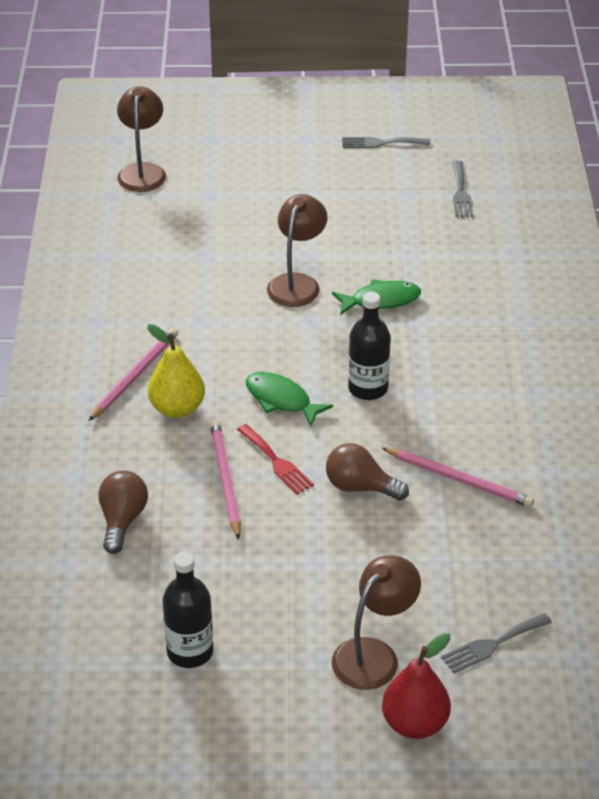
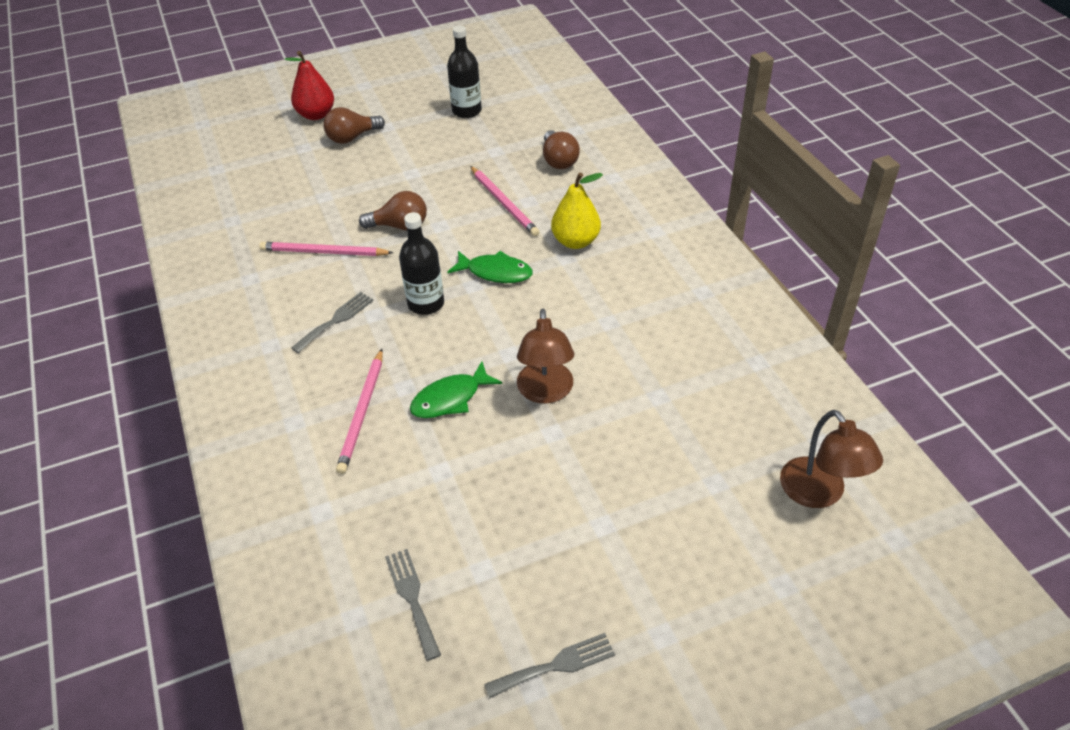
camera: 160 degrees right, 5 degrees up
(135, 375) = (629, 257): pink pencil -> pink pencil (362, 413)
(276, 462) = (473, 225): red fork -> none
(374, 654) = (352, 137): brown lamp -> brown light bulb
(492, 644) = (276, 161): grey fork -> grey fork (336, 320)

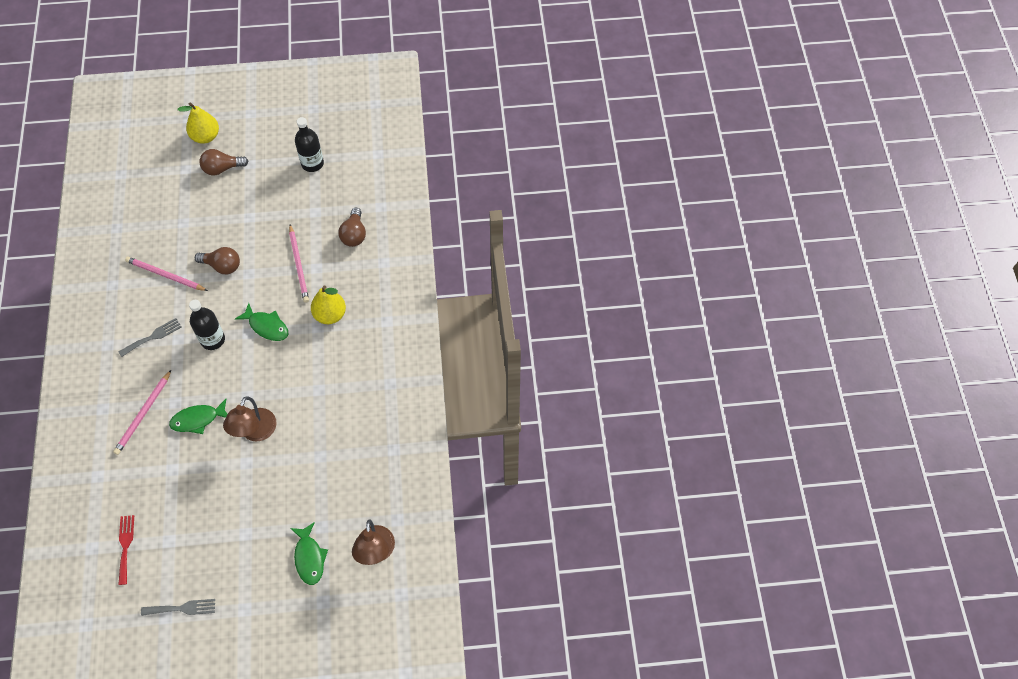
camera: 15 degrees right, 15 degrees up
(316, 115) = (206, 136): red pear -> yellow pear
(412, 598) = (125, 546): grey fork -> red fork
(723, 529) = (309, 557): none -> green fish

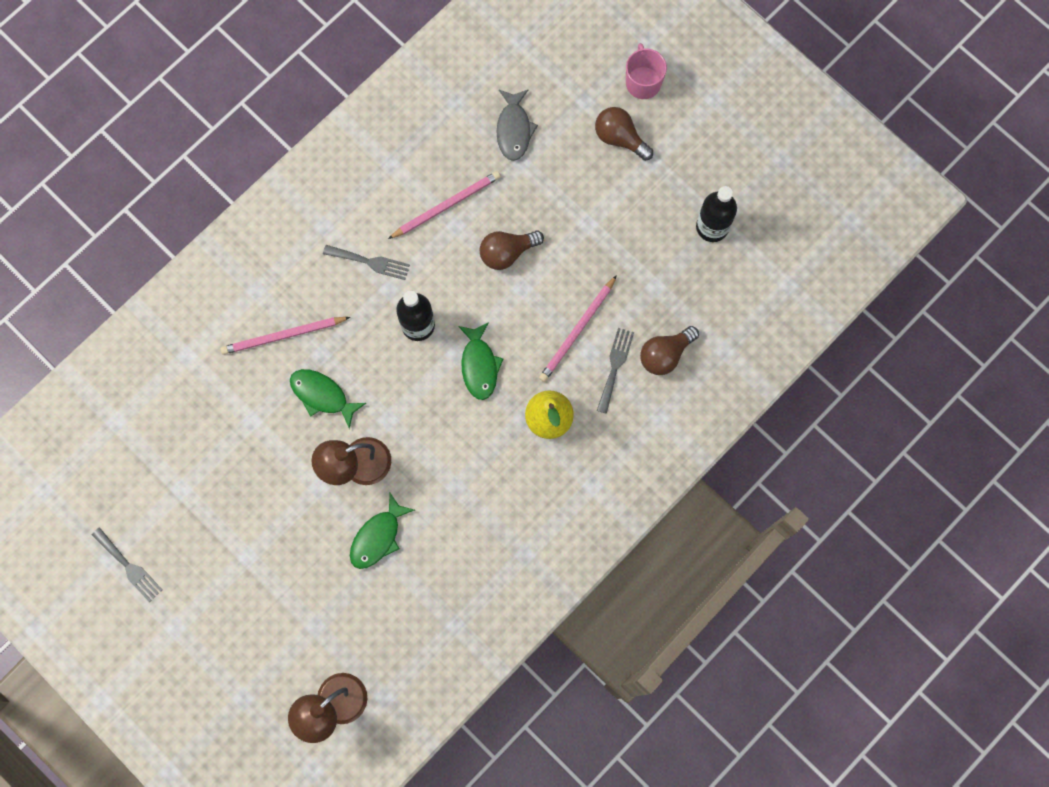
camera: 50 degrees right, 15 degrees up
(125, 546) = (143, 452): red fork -> none
(162, 212) = (514, 129): none -> grey fish
(165, 275) = (446, 205): pink pencil -> pink pencil turned 75 degrees clockwise
(206, 136) = (643, 82): yellow pear -> pink mug
(222, 266) = (507, 252): brown light bulb -> brown light bulb turned 90 degrees clockwise
(309, 557) = (275, 644): green fish -> green fish (378, 537)
(336, 262) = (615, 366): none -> grey fork

